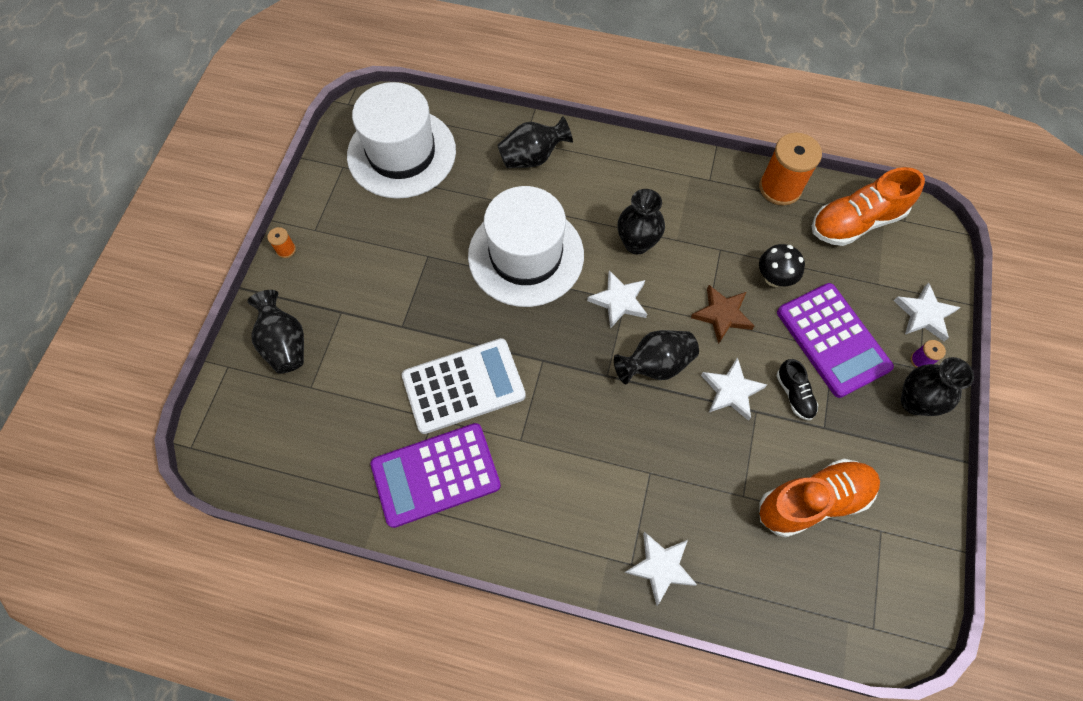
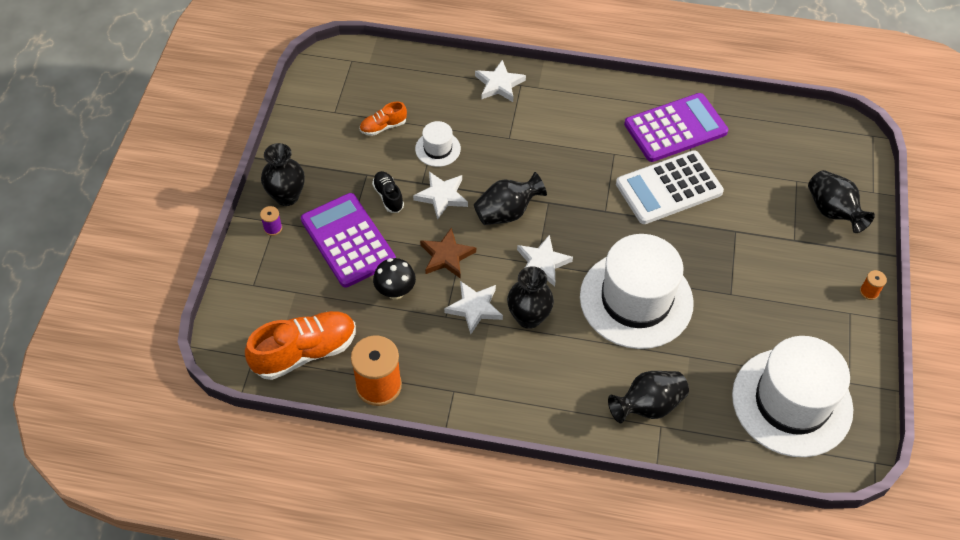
camera: 175 degrees right, 10 degrees down
(740, 461) = (437, 149): none -> white hat
(813, 501) = (383, 127): orange shoe -> orange shoe, size x0.51
(924, 314) = (259, 266): white star -> white star (474, 308)

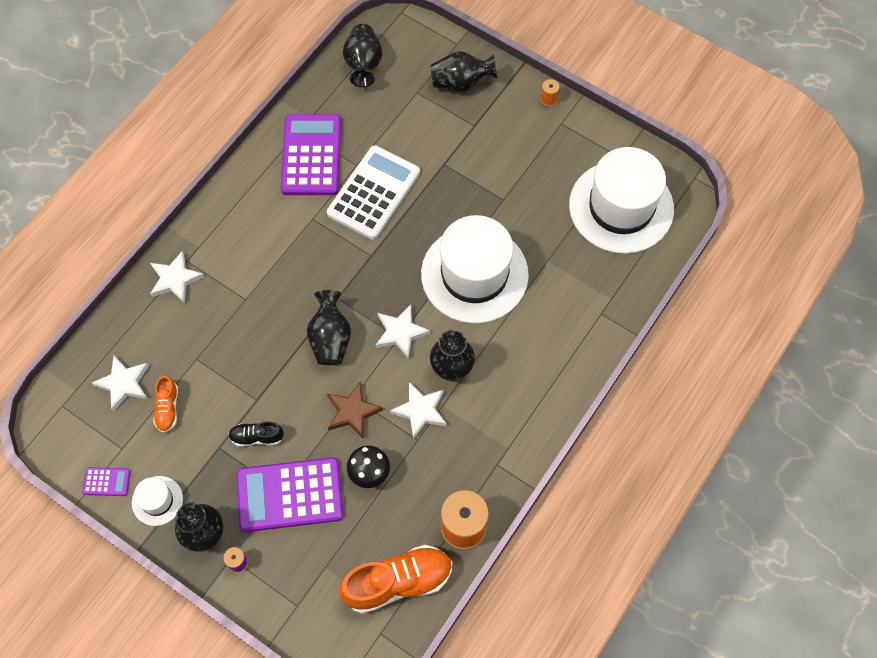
camera: 65 degrees left, 10 degrees up
(302, 114) = (106, 481): none -> purple calculator
(305, 352) = (397, 582): orange shoe -> orange shoe turned 75 degrees clockwise
(437, 149) = (223, 368): white hat -> white hat (157, 500)
(442, 196) = (282, 388): white star -> white star (123, 383)
(648, 405) = (579, 314): black vase -> black vase (363, 65)
(669, 188) = (373, 193): white calculator -> white calculator turned 150 degrees counterclockwise

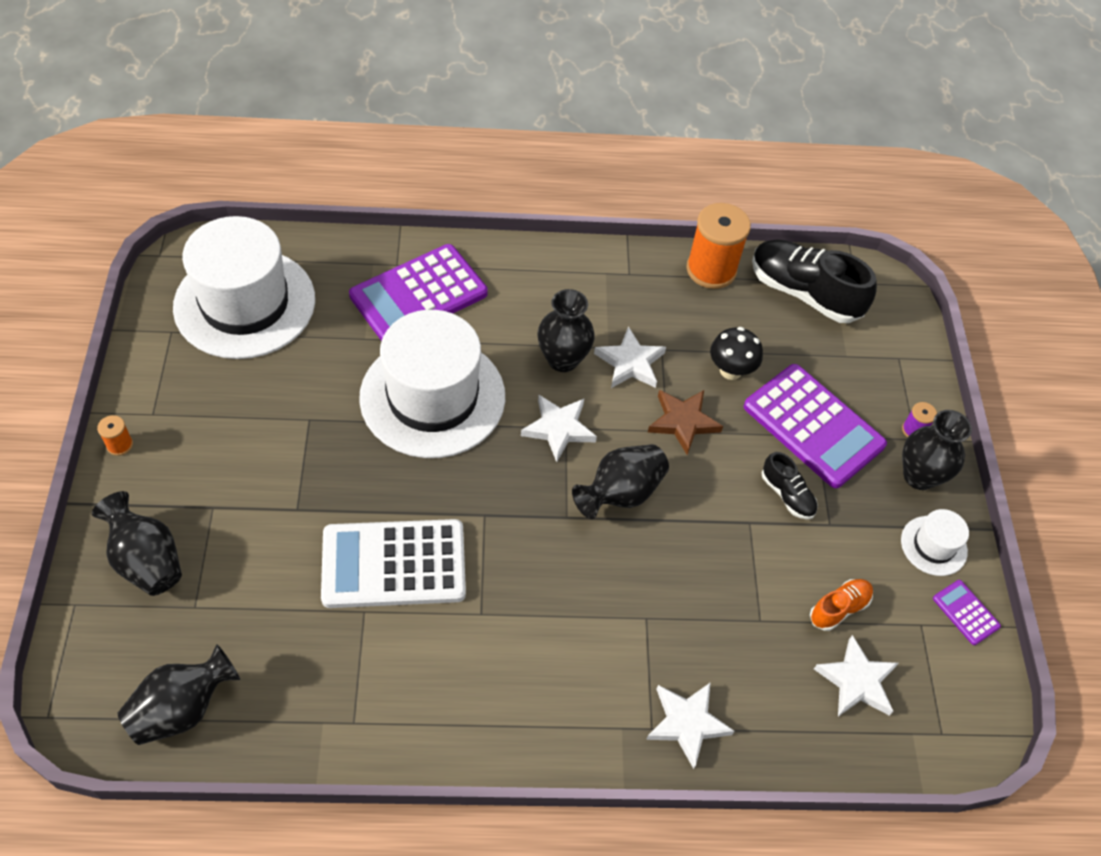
camera: 130 degrees left, 10 degrees down
(311, 155) = (385, 678): purple calculator -> purple calculator (419, 295)
(397, 582) = (804, 293): orange shoe -> black shoe

